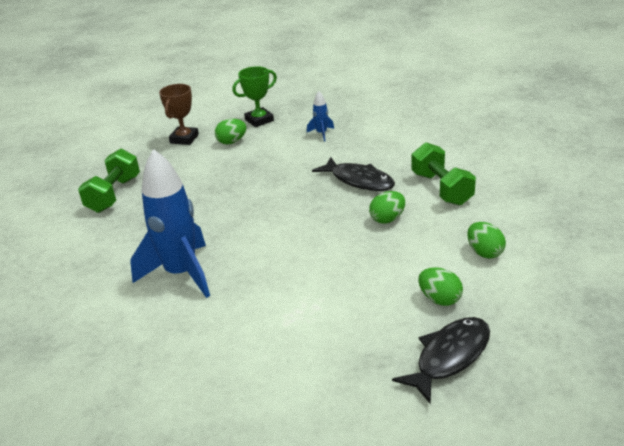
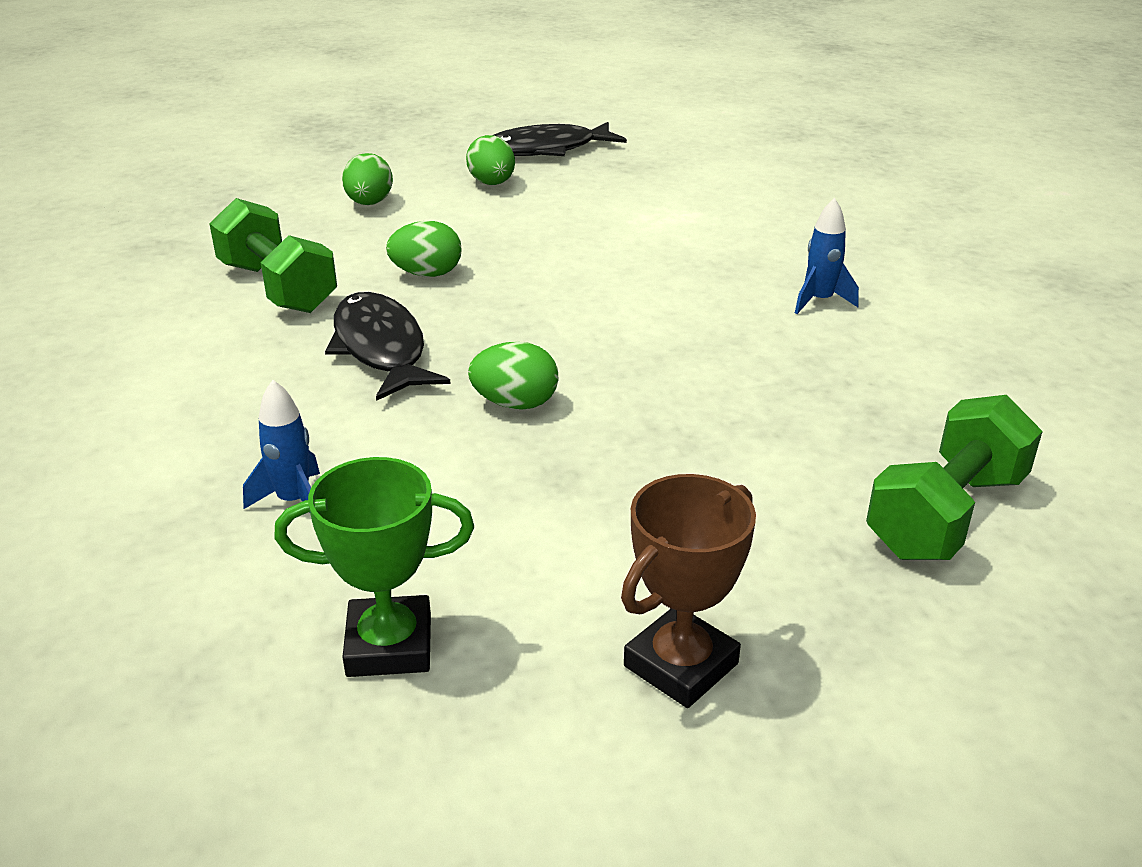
camera: 155 degrees left, 0 degrees up
(181, 274) = (819, 301): blue rocket -> blue rocket, size x0.43
(232, 142) = (544, 579): green egg -> green egg (515, 404)
(441, 189) = (277, 287): green dumbbell -> green dumbbell turned 45 degrees counterclockwise

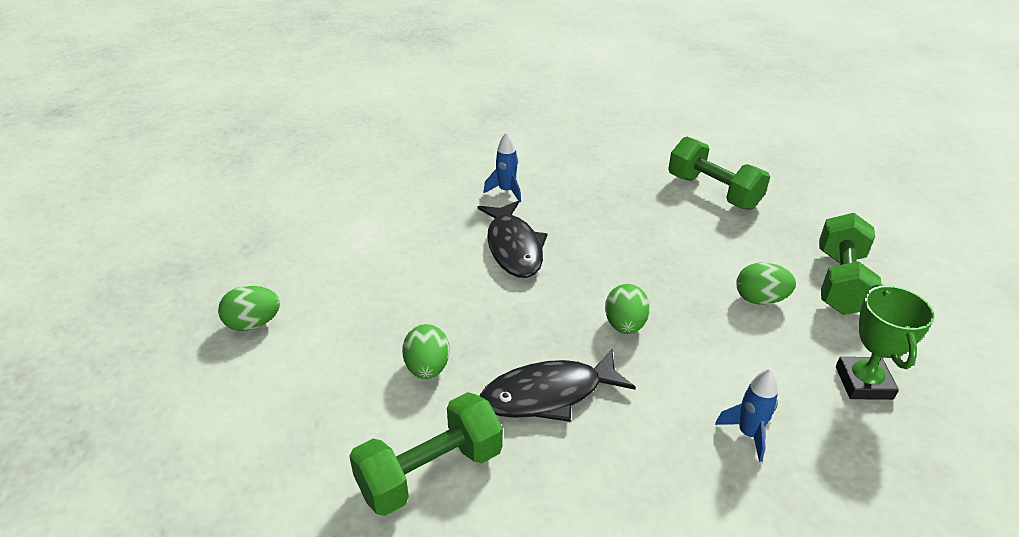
camera: 85 degrees left, 5 degrees up
(369, 203) = (260, 411): green egg -> green egg (760, 299)
(547, 149) = (191, 285): black fish -> black fish (513, 247)
(680, 665) = (840, 282): brown trophy -> green dumbbell

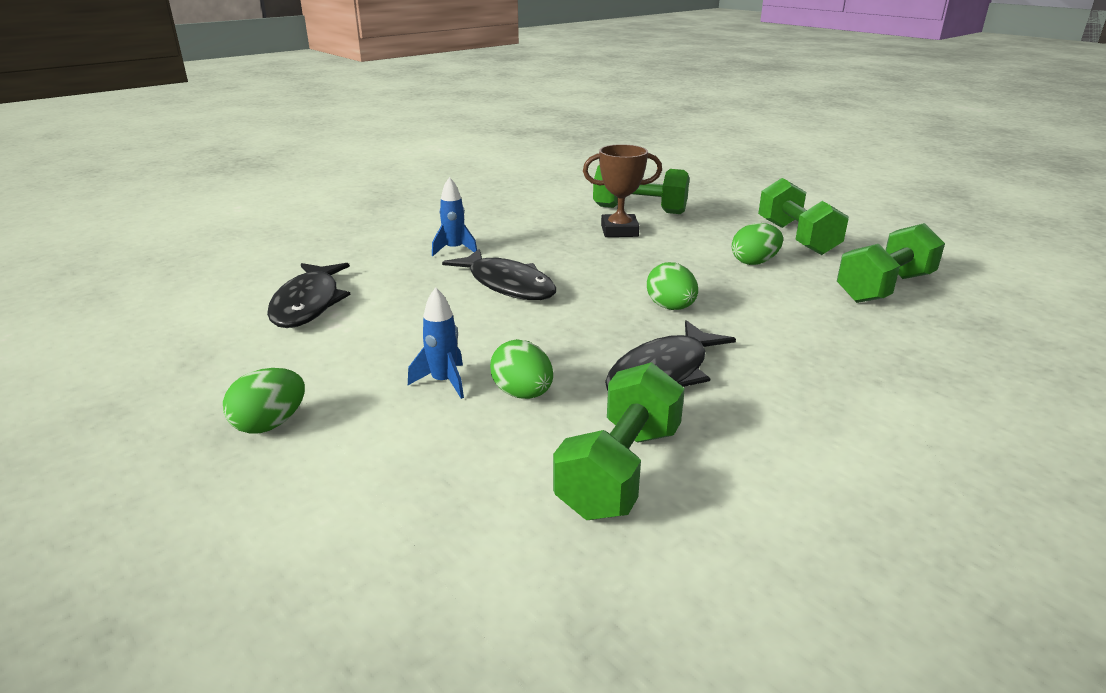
camera: 30 degrees left, 10 degrees down
(357, 216) = (308, 304): none -> black fish
(667, 214) = (619, 231): none -> brown trophy
(748, 434) = (849, 343): blue rocket -> blue rocket (444, 382)
(863, 383) = (884, 288): green trophy -> green dumbbell

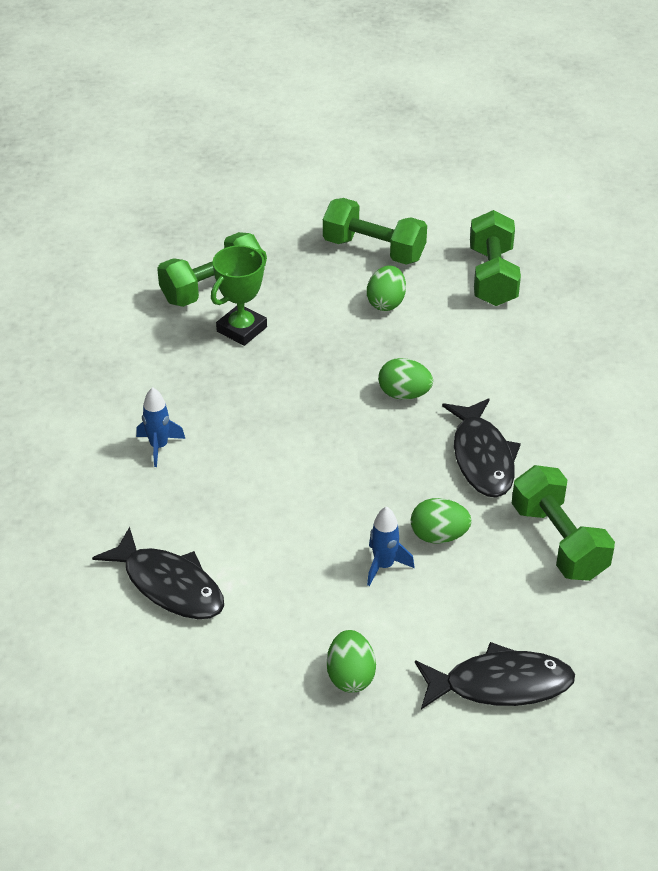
camera: 50 degrees left, 15 degrees up
(507, 285) = (268, 454): black fish -> black fish (500, 684)
(619, 231) = (242, 329): brown trophy -> green trophy

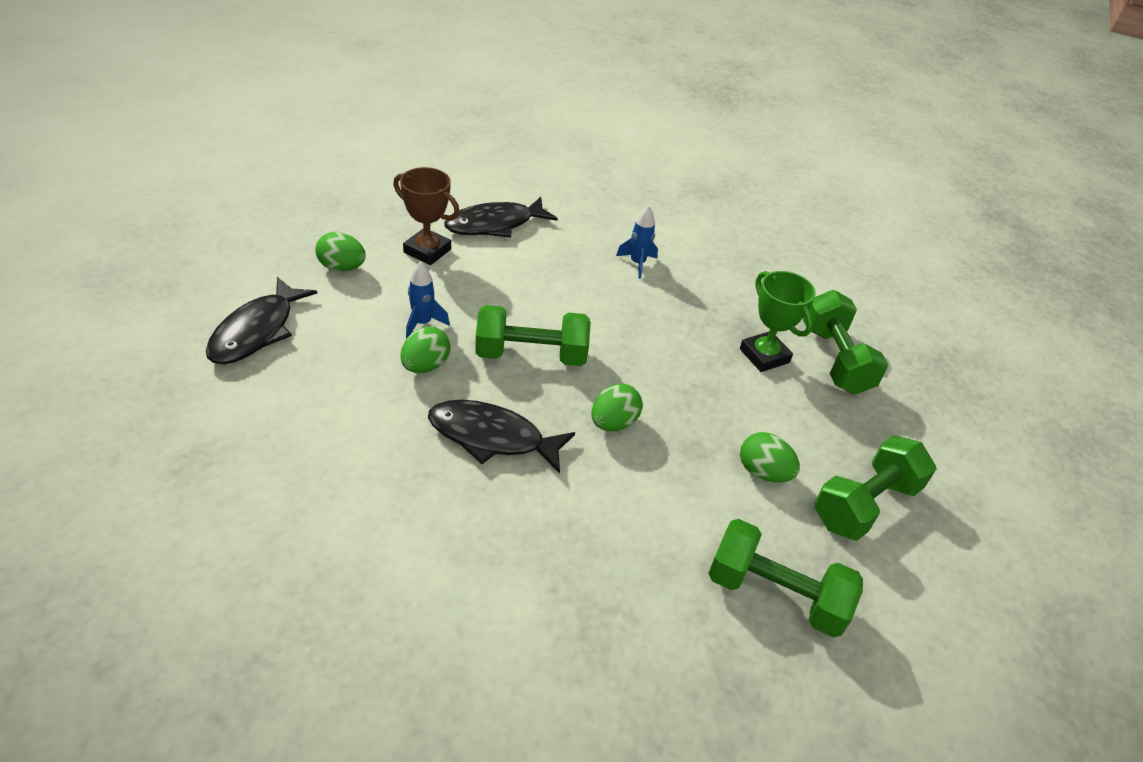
camera: 110 degrees right, 0 degrees up
(264, 619) = (427, 251): none -> brown trophy
(558, 541) = (352, 437): green dumbbell -> green dumbbell (531, 355)

